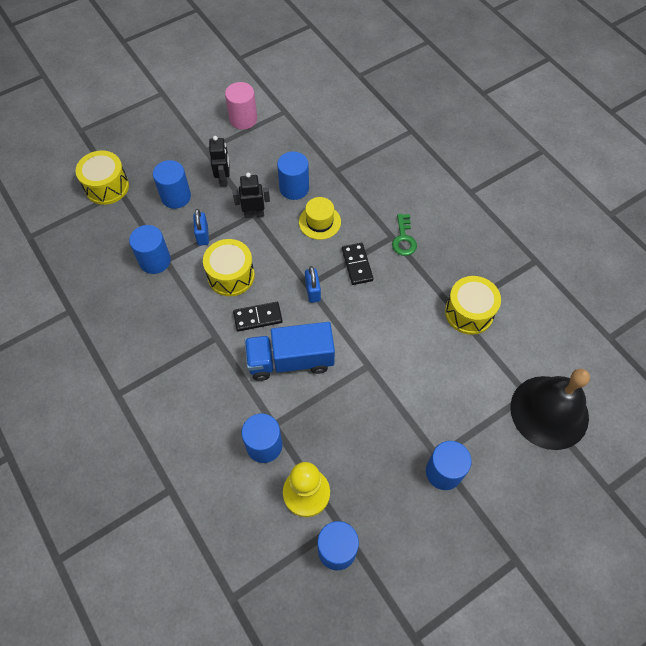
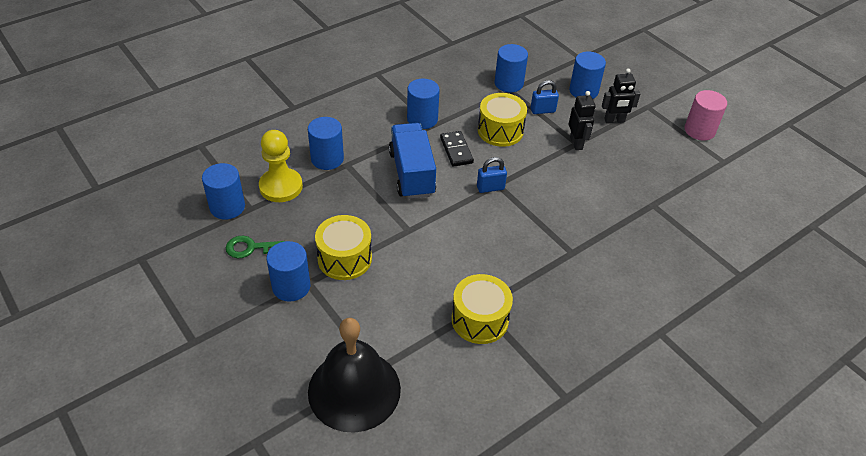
camera: 85 degrees right, 15 degrees down
(107, 186) = (583, 50): yellow drum -> yellow drum (344, 258)
(294, 188) = (618, 171): blue cylinder -> blue cylinder (422, 119)
(319, 222) = (578, 192): yellow hat -> none
(357, 265) = (528, 222): black domino -> none
(403, 239) = (571, 263): green key -> green key (251, 248)

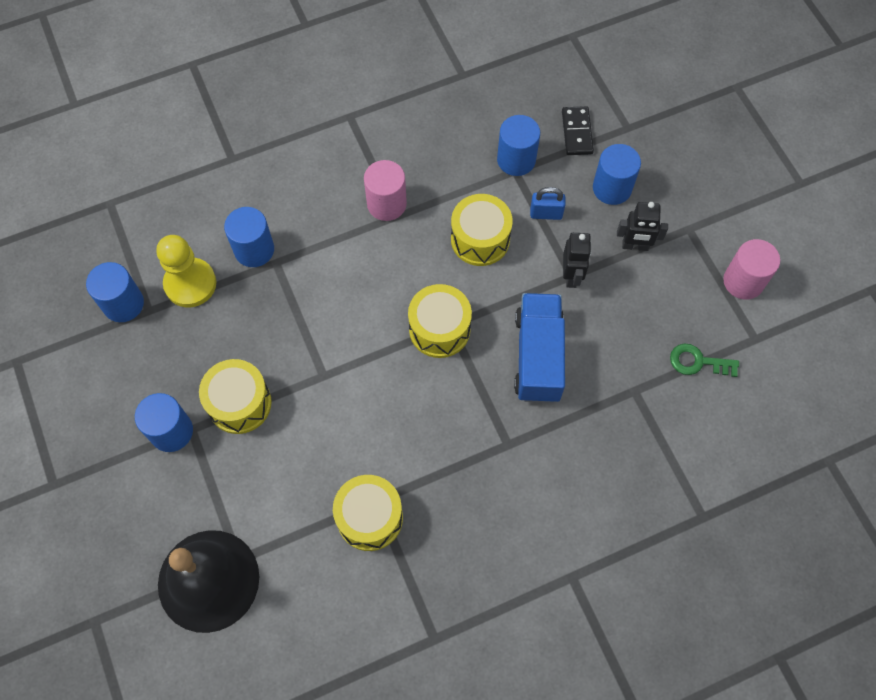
camera: 15 degrees right, 20 degrees up
(251, 248) = (138, 369): green key -> green key (698, 362)
(411, 173) = (350, 290): blue truck -> blue truck (538, 357)
(422, 119) = (386, 204): blue cylinder -> pink cylinder
(456, 150) = (415, 262): black domino -> black domino (577, 132)
(490, 188) = (439, 329): blue padlock -> yellow drum

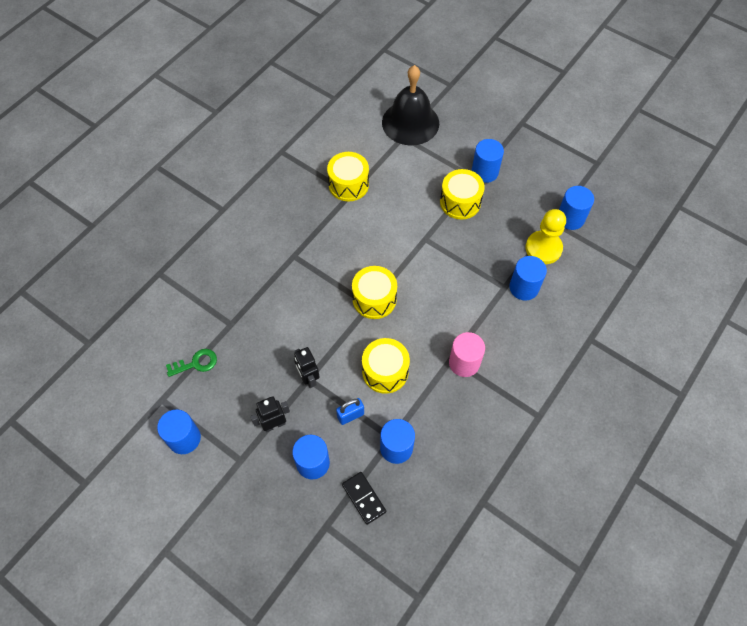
camera: 150 degrees right, 5 degrees down
(538, 357) = (303, 314): blue truck -> none
(743, 281) = (184, 438): pink cylinder -> blue cylinder

